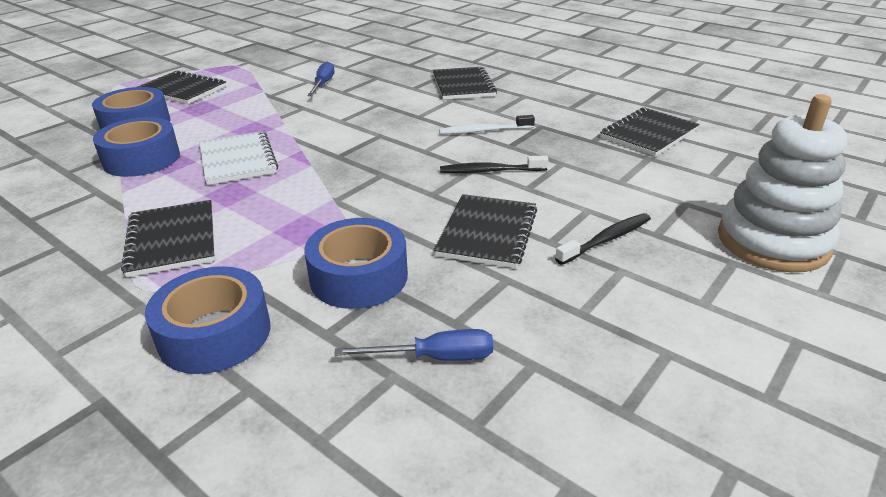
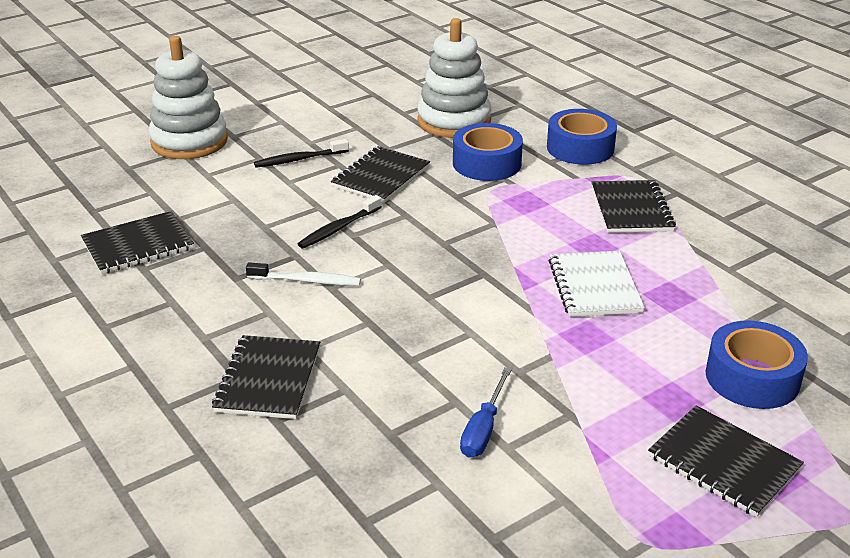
camera: 165 degrees left, 0 degrees up
(141, 159) = (707, 307): blue tape -> none
(434, 357) = (454, 121): blue screwdriver -> white stacking toy
(490, 171) = (339, 228): black toothbrush -> black toothbrush turned 120 degrees clockwise

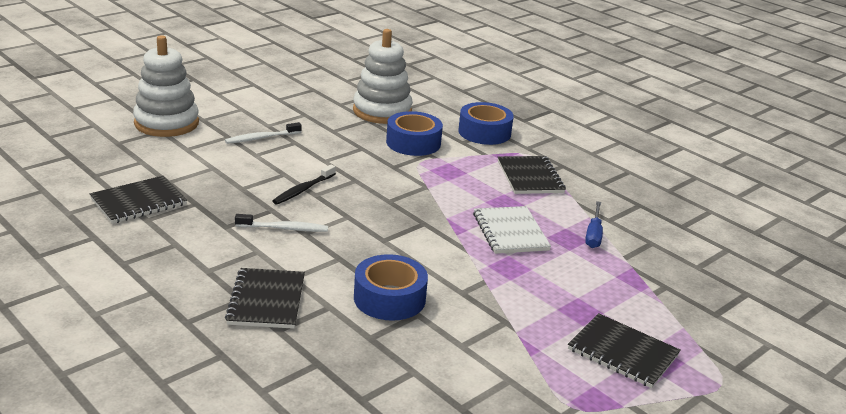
camera: 10 degrees left, 5 degrees down
(299, 159) = (261, 138): black toothbrush -> white toothbrush
(381, 177) = (330, 152): black notebook -> none
(483, 429) = (441, 333): blue screwdriver -> blue screwdriver (593, 234)
(752, 377) = (635, 294): blue tape -> blue tape (389, 298)

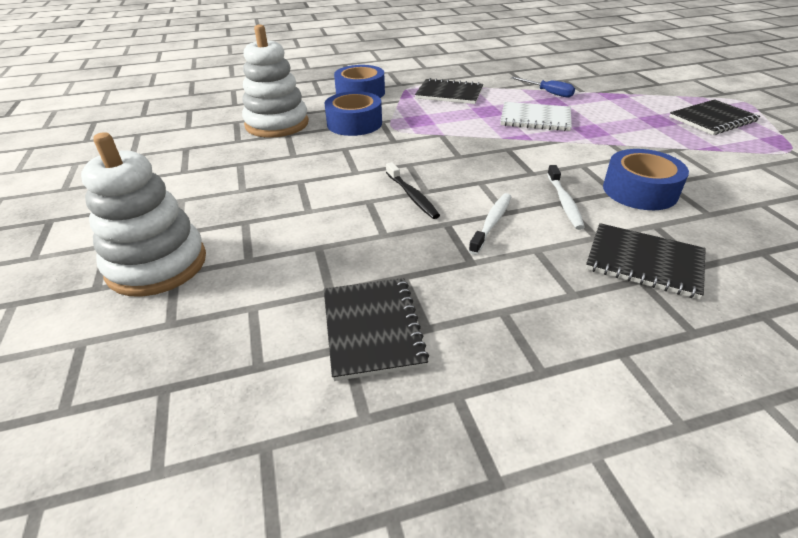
camera: 60 degrees left, 10 degrees up
(261, 138) = (271, 199): white toothbrush -> white toothbrush (564, 202)

